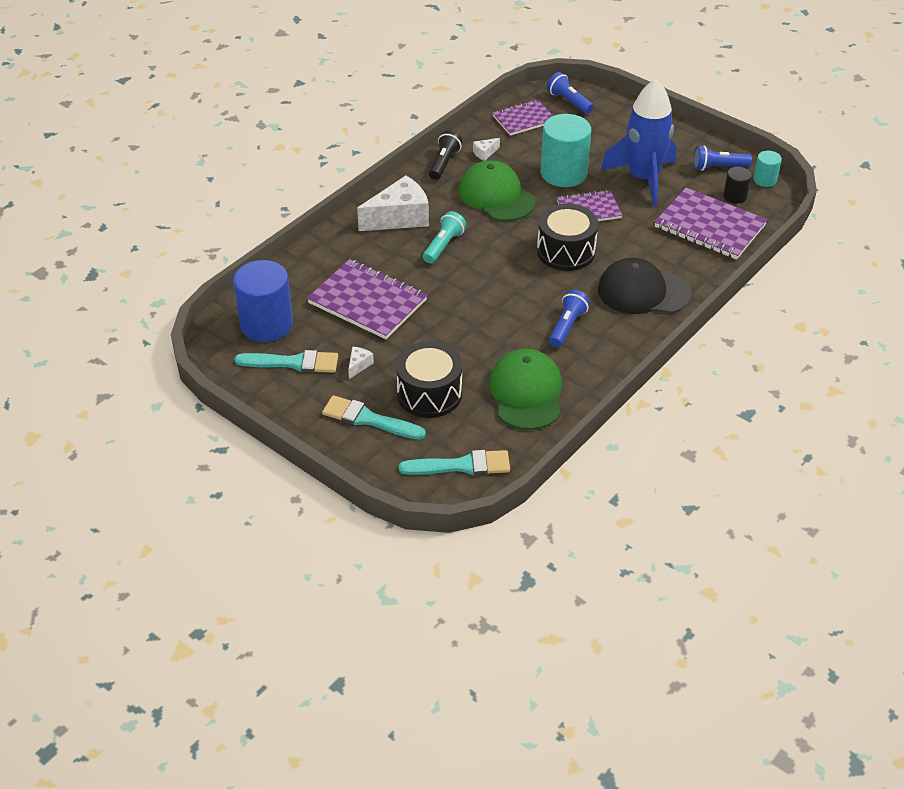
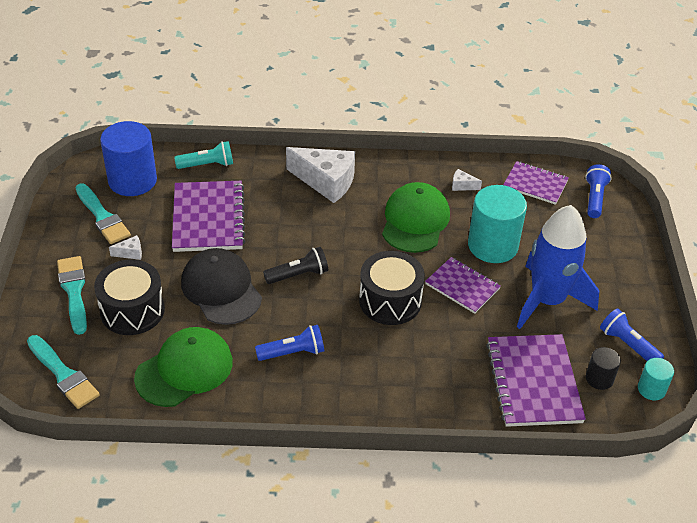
camera: 50 degrees right, 0 degrees up
(443, 245) = (318, 224): turquoise flashlight -> turquoise flashlight (207, 165)
(444, 163) = (421, 170): black flashlight -> black flashlight (298, 275)
(643, 292) = (389, 380): black cap -> black cap (221, 289)

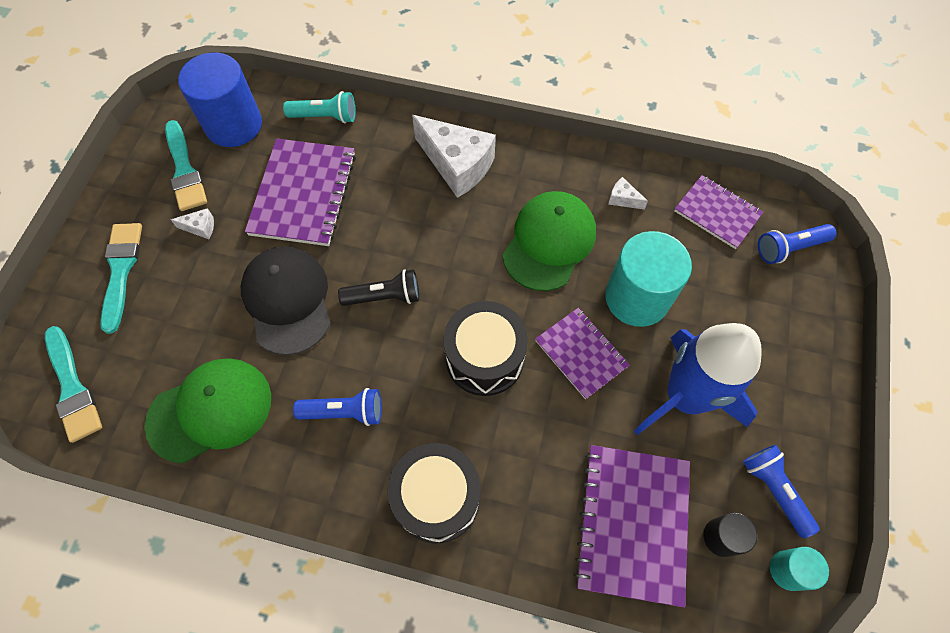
camera: 15 degrees right, 20 degrees up
(132, 310) = (177, 311): black drum -> black drum (437, 498)
(594, 198) = (789, 248): blue flashlight -> blue flashlight turned 135 degrees counterclockwise

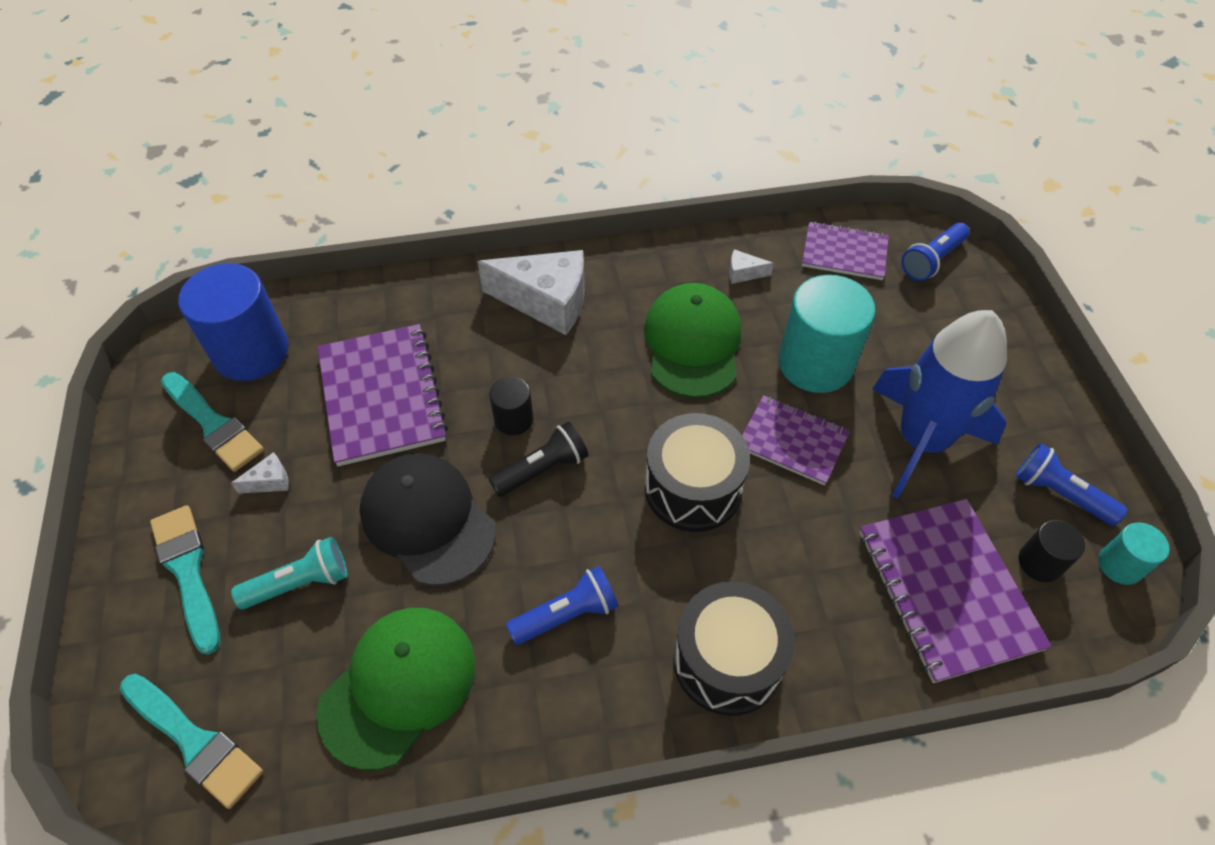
camera: 25 degrees left, 10 degrees down
(325, 117) = (362, 305): turquoise flashlight -> turquoise flashlight (300, 583)
(384, 249) = (514, 419): none -> black cylinder

